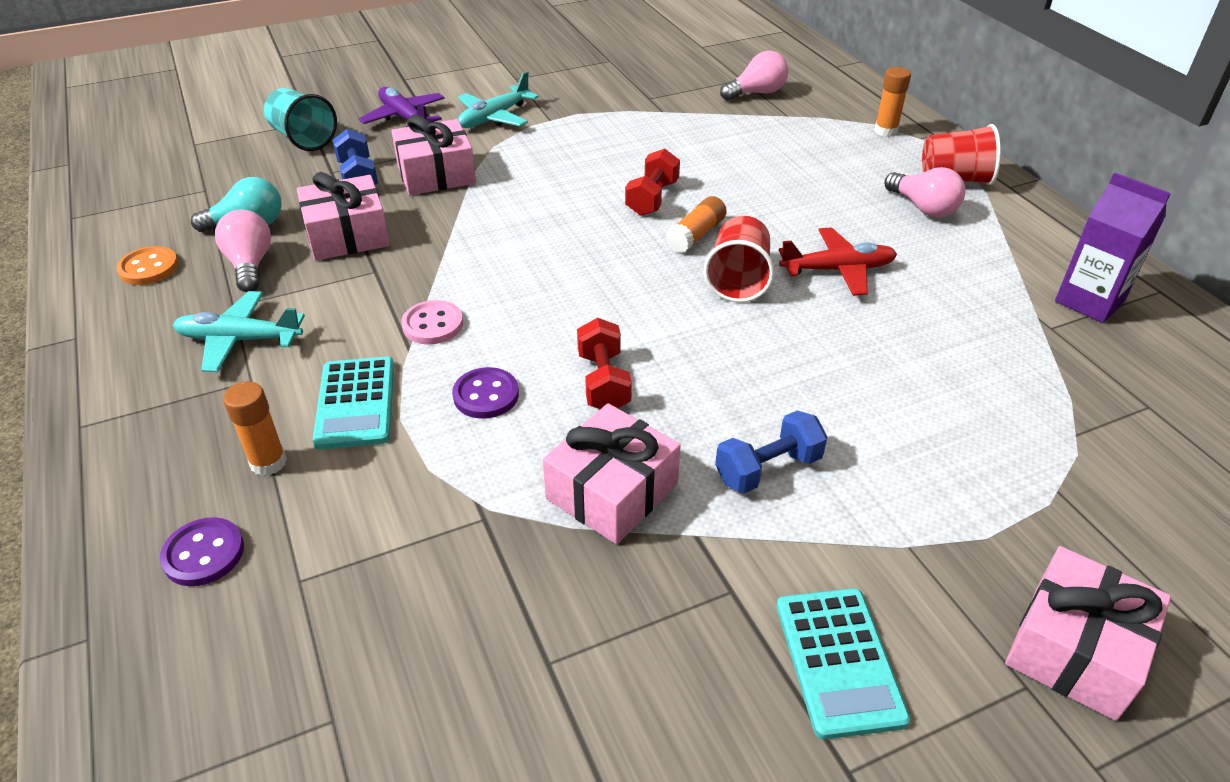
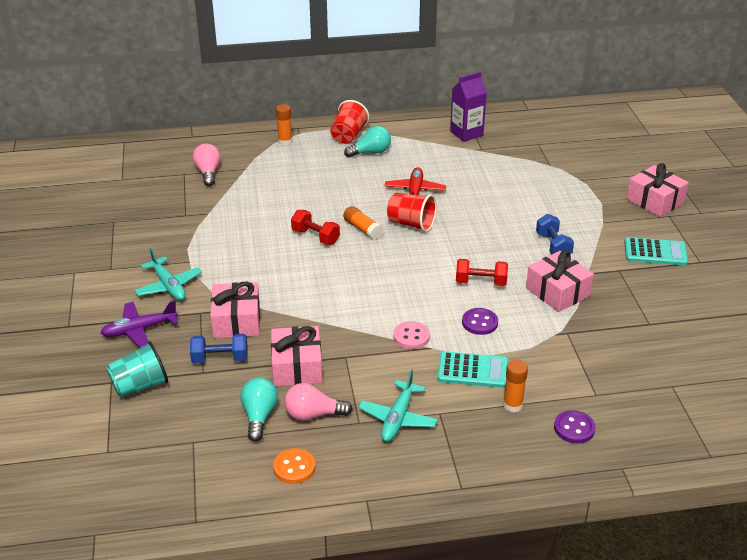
camera: 75 degrees left, 5 degrees down
(923, 208) = (370, 152): pink light bulb -> turquoise light bulb

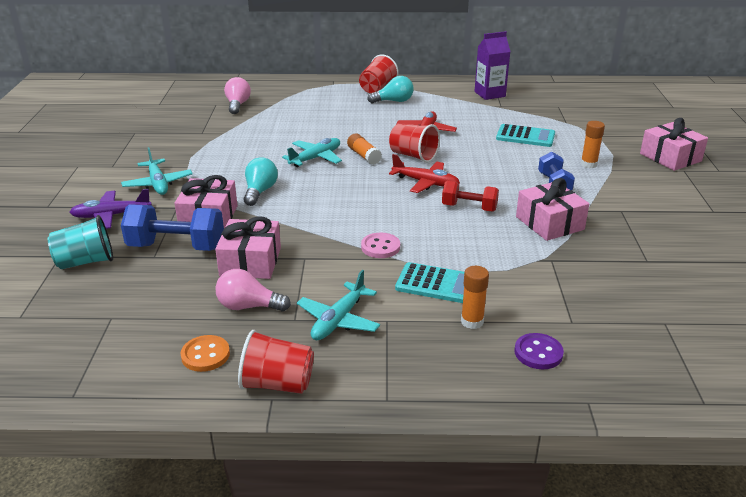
camera: 10 degrees right, 5 degrees down
(220, 358) = (176, 247): blue dumbbell -> blue dumbbell, size x1.58
(259, 416) = (191, 302): turquoise light bulb -> turquoise light bulb (260, 191)
(285, 141) = (317, 88): orange glue stick -> orange glue stick (588, 164)
(315, 237) = (316, 158): red dumbbell -> turquoise plane
(366, 486) = (277, 384): none -> red cup
(432, 256) = (426, 183): none -> red plane
(480, 323) = (457, 242): purple button -> none
(655, 252) = (664, 199): turquoise calculator -> turquoise calculator (525, 136)

